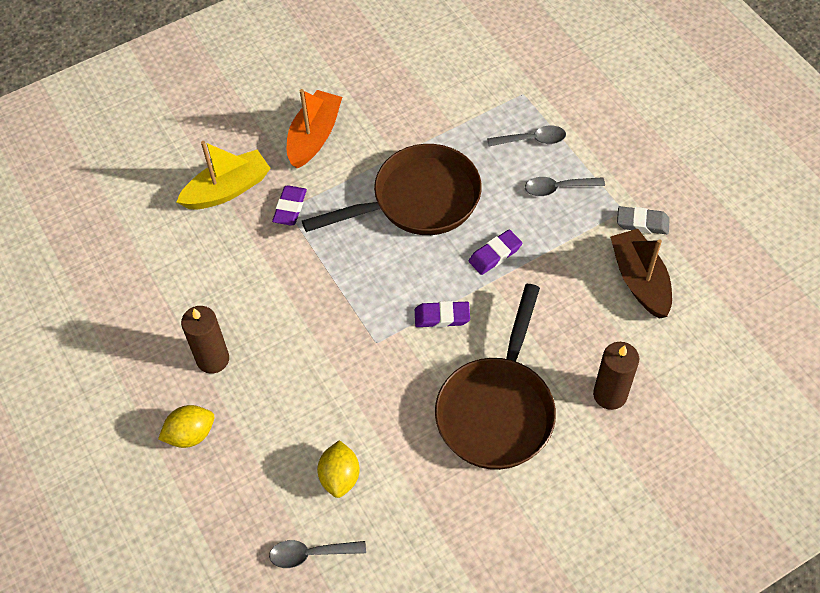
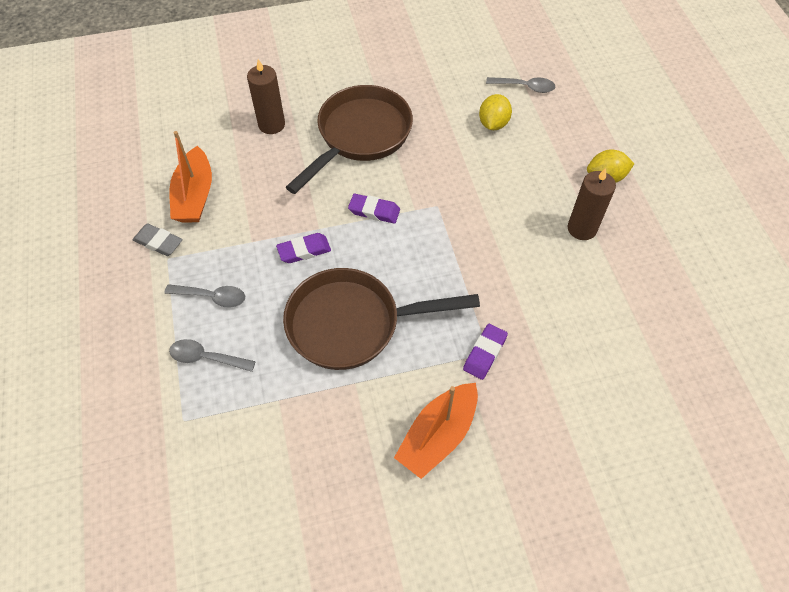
camera: 165 degrees left, 0 degrees up
(227, 189) = (548, 395): yellow boat -> none
(639, 280) = (195, 196): brown boat -> orange boat

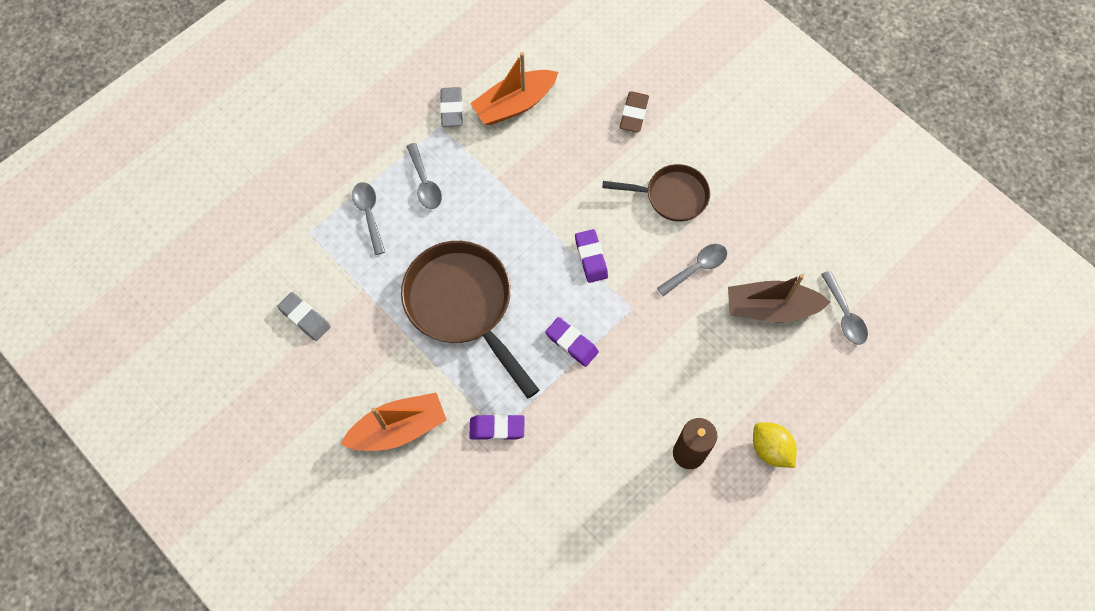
camera: 60 degrees right, 10 degrees up
(270, 468) = (305, 318): none -> grey eraser
(271, 124) = (633, 114): brown candle -> brown eraser
(304, 250) = (512, 225): purple eraser -> purple eraser (571, 343)
(360, 136) = (671, 196): brown pan -> brown pan, size x0.60
(431, 150) = (697, 268): none -> grey spoon
(438, 435) = (398, 428): orange boat -> orange boat turned 150 degrees clockwise
(493, 124) = (770, 308): yellow lemon -> brown boat

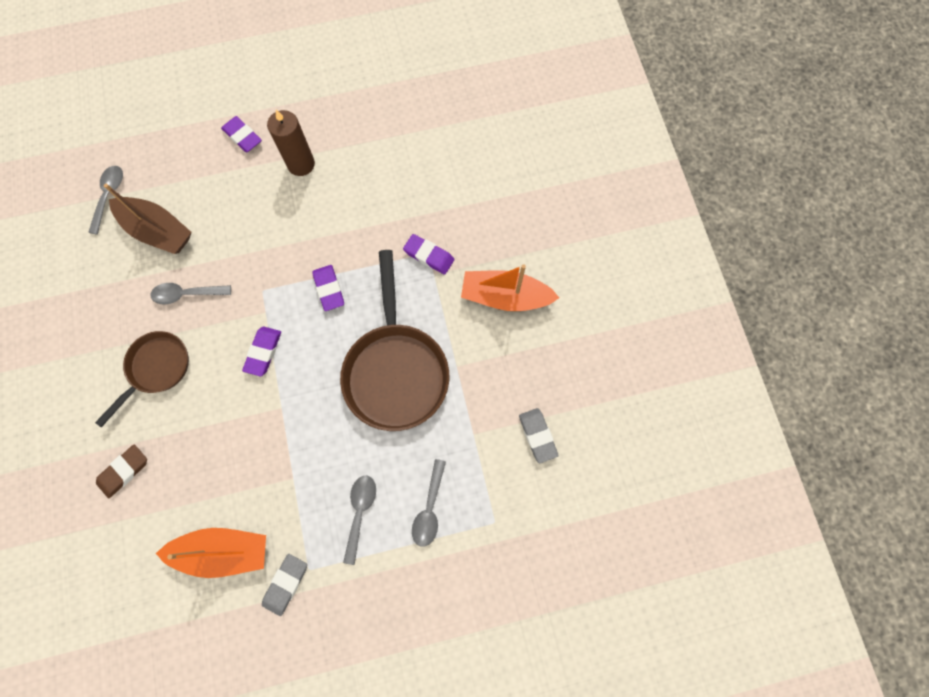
camera: 150 degrees left, 5 degrees up
(671, 196) = (156, 369): brown pan -> brown pan turned 90 degrees clockwise
(770, 449) = (242, 136): yellow lemon -> purple eraser

